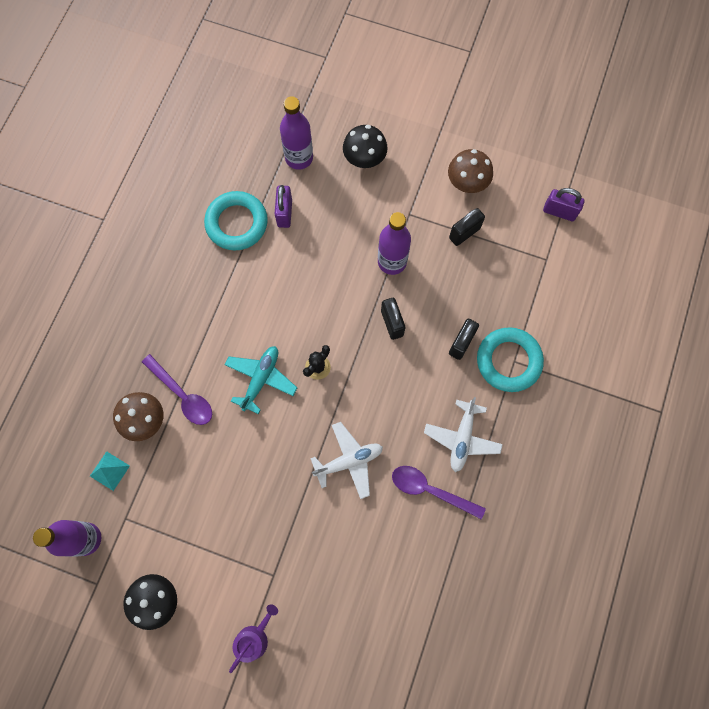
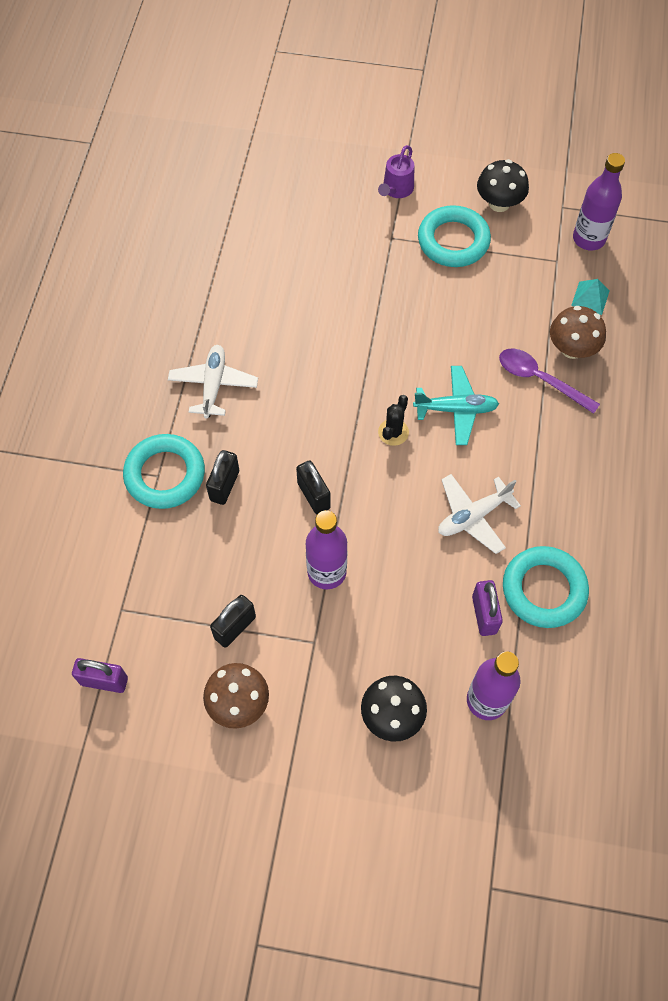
camera: 170 degrees right, 10 degrees down
(215, 560) = (453, 241): none -> turquoise ring
(261, 379) = (456, 409): turquoise plane -> turquoise plane turned 105 degrees counterclockwise
(349, 461) = (336, 344): white plane -> white plane (473, 516)
(430, 490) = (242, 331): purple spoon -> none

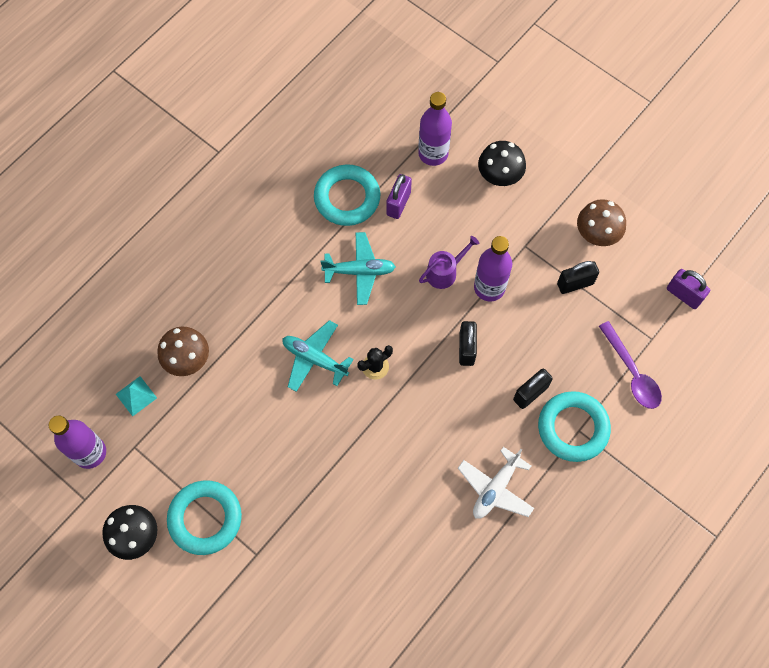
camera: 150 degrees left, 5 degrees up
(396, 189) = (215, 608): purple watering can -> purple watering can (444, 272)
(473, 516) = (359, 271): white plane -> turquoise plane
(540, 379) = (232, 347): purple spoon -> purple spoon (631, 372)

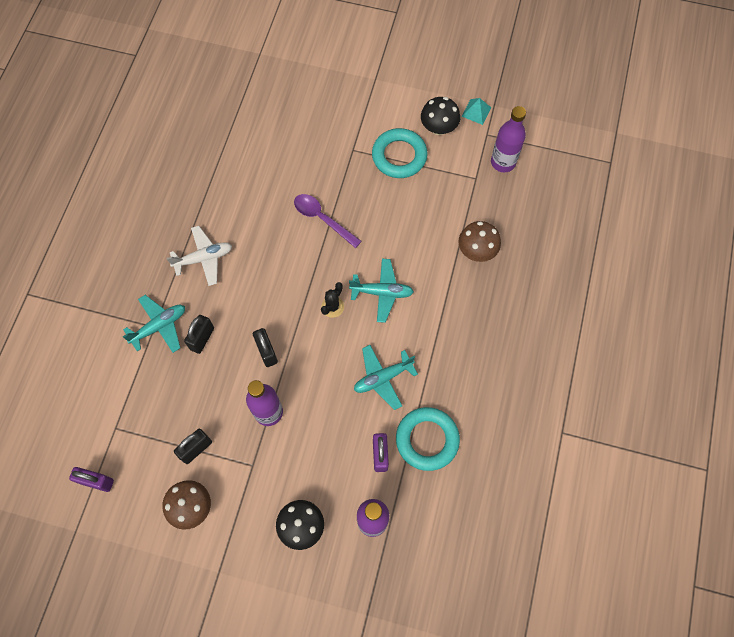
camera: 155 degrees right, 0 degrees up
(136, 396) = (497, 210): turquoise pyramid -> turquoise pyramid (476, 111)
(444, 272) = (312, 409): purple watering can -> none
(495, 488) = (204, 258): white plane -> white plane turned 60 degrees clockwise
(573, 428) = (159, 326): turquoise ring -> turquoise plane
(631, 372) = (124, 391): purple spoon -> purple spoon (322, 219)

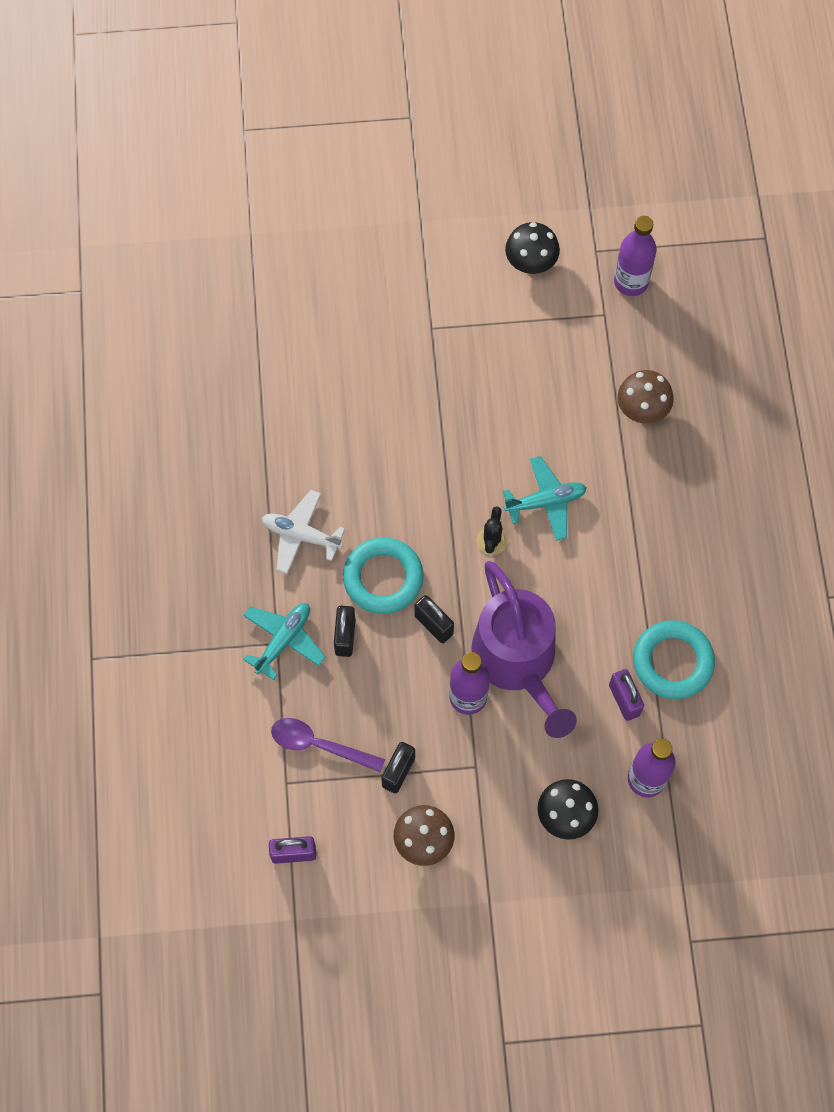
camera: 20 degrees left, 0 degrees up
(204, 258) = (301, 535): white plane -> white plane turned 120 degrees counterclockwise
(315, 399) = (518, 661): none -> purple watering can
(322, 219) = (431, 433): purple spoon -> purple spoon (319, 745)
(383, 378) = (590, 607): turquoise plane -> none
(399, 156) = (495, 317): turquoise ring -> turquoise ring (383, 578)
(476, 111) = (570, 224): turquoise pyramid -> none

